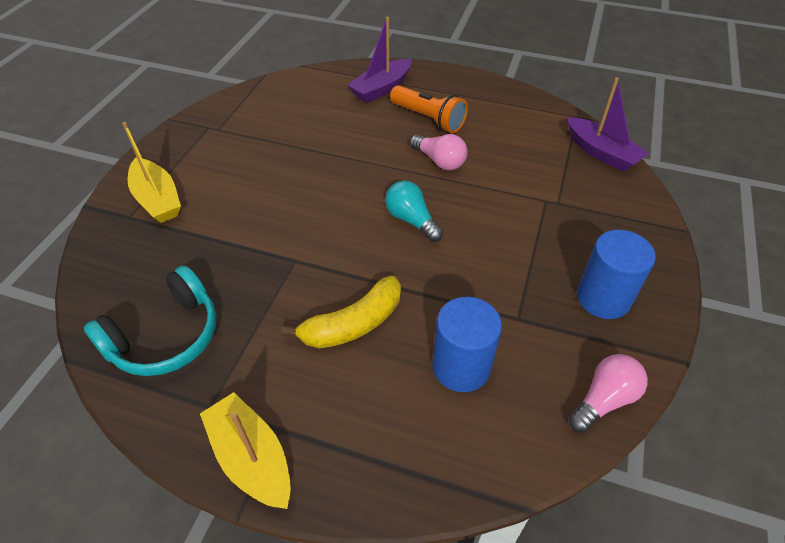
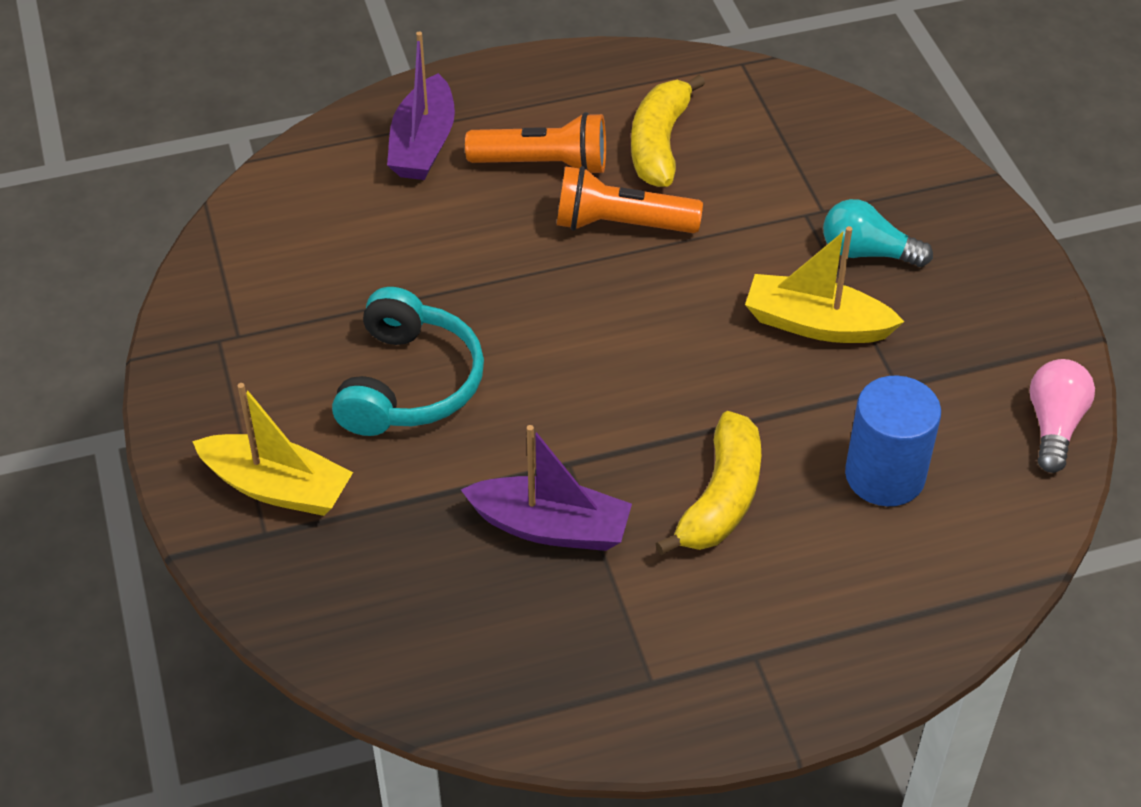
camera: 35 degrees left, 0 degrees up
(166, 337) = (509, 645): turquoise headphones -> turquoise headphones (409, 383)
(251, 458) = (755, 701): yellow boat -> yellow boat (816, 324)
(411, 220) = (664, 329): turquoise light bulb -> turquoise light bulb (867, 252)
(439, 161) = (620, 224): pink light bulb -> orange flashlight
(496, 134) = (659, 144): none -> yellow banana
(601, 153) = (818, 108): purple boat -> purple boat (550, 527)
(603, 298) = (969, 310): blue cylinder -> none

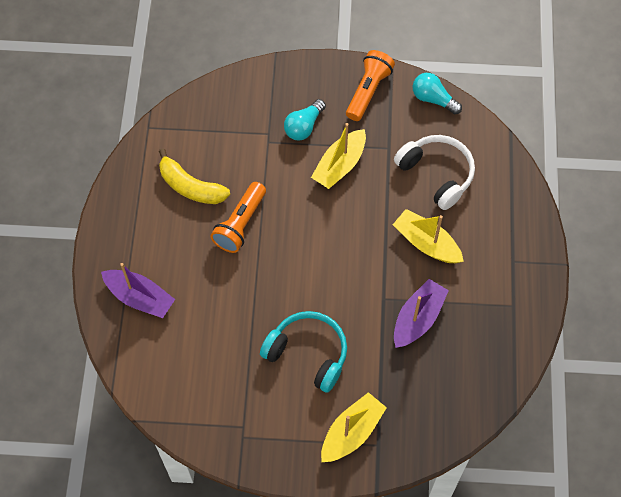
camera: 70 degrees left, 15 degrees up
(544, 164) = (181, 245): orange flashlight -> orange flashlight (368, 91)
(721, 498) = (426, 243): yellow banana -> yellow boat
(885, 475) = (437, 174): blue cylinder -> white headphones
(1054, 425) = (433, 99): pink light bulb -> turquoise light bulb

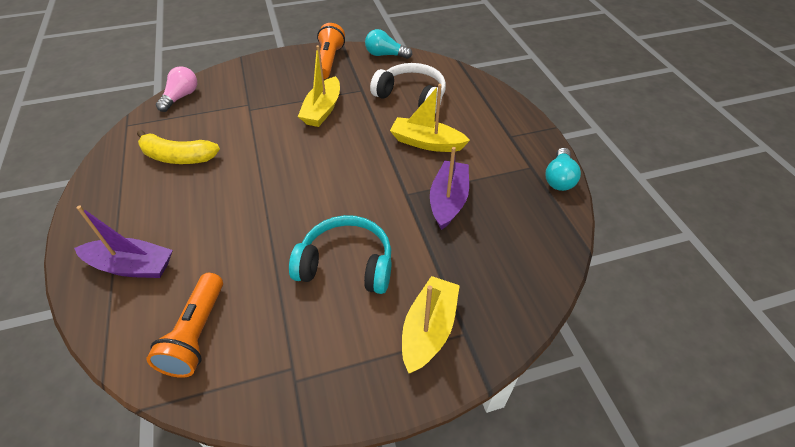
camera: 20 degrees left, 15 degrees down
(204, 102) = (181, 97): none -> pink light bulb
(240, 224) = (237, 173): orange flashlight -> orange flashlight (196, 334)
(304, 126) = (280, 93): turquoise light bulb -> turquoise light bulb (559, 178)

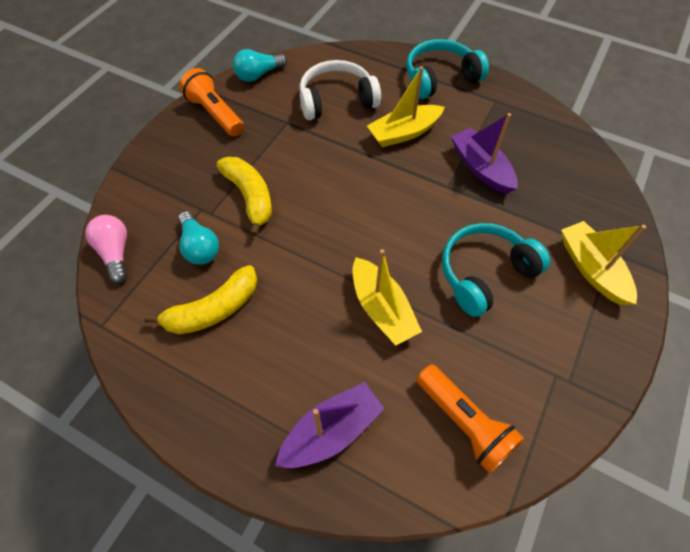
camera: 45 degrees left, 10 degrees up
(280, 116) = (250, 197): none -> yellow banana
(322, 110) = (280, 164): yellow boat -> yellow boat (382, 308)
(507, 126) = (440, 78): none -> turquoise headphones
(559, 178) = (522, 96): turquoise light bulb -> turquoise light bulb (199, 247)

